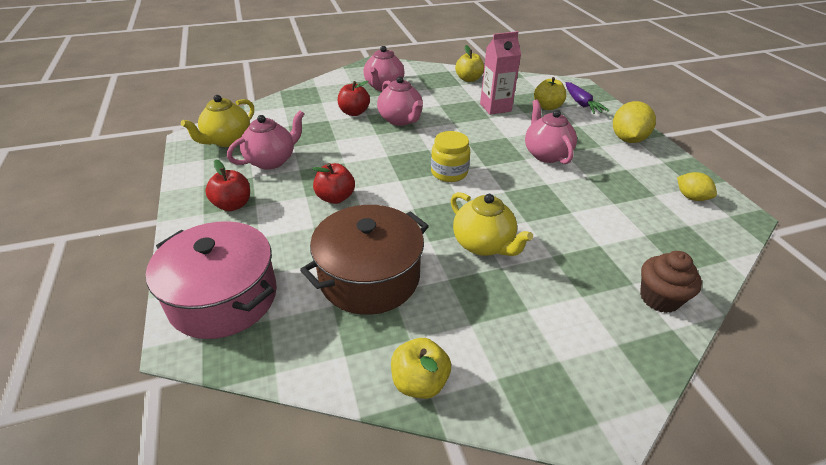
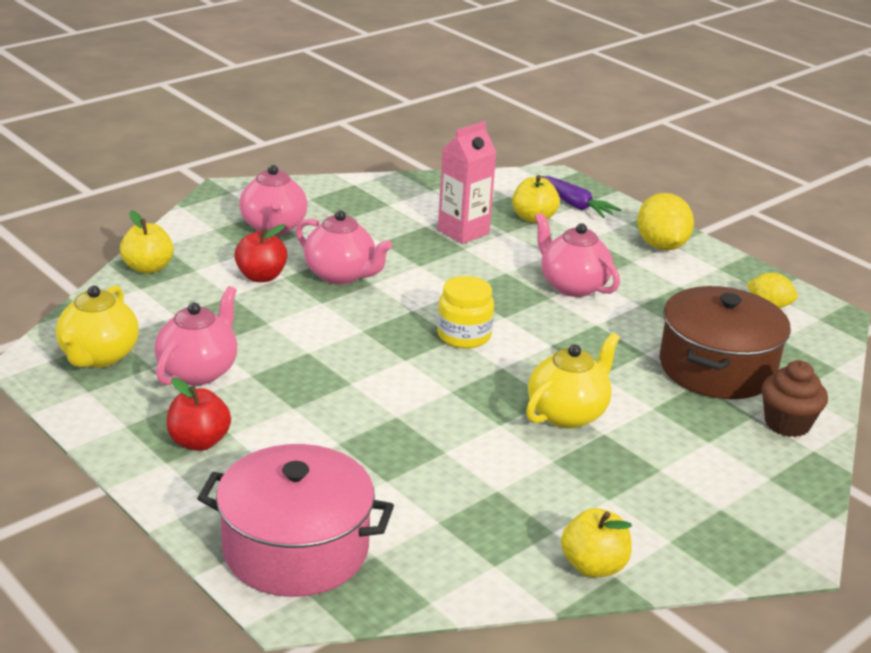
camera: 25 degrees left, 10 degrees down
(335, 197) = (336, 400): red apple -> none
(369, 277) = (458, 481): brown pot -> brown pot (717, 368)
(468, 79) = (394, 194): yellow apple -> yellow apple (148, 268)
(483, 245) = (568, 413): yellow teapot -> yellow teapot turned 75 degrees counterclockwise

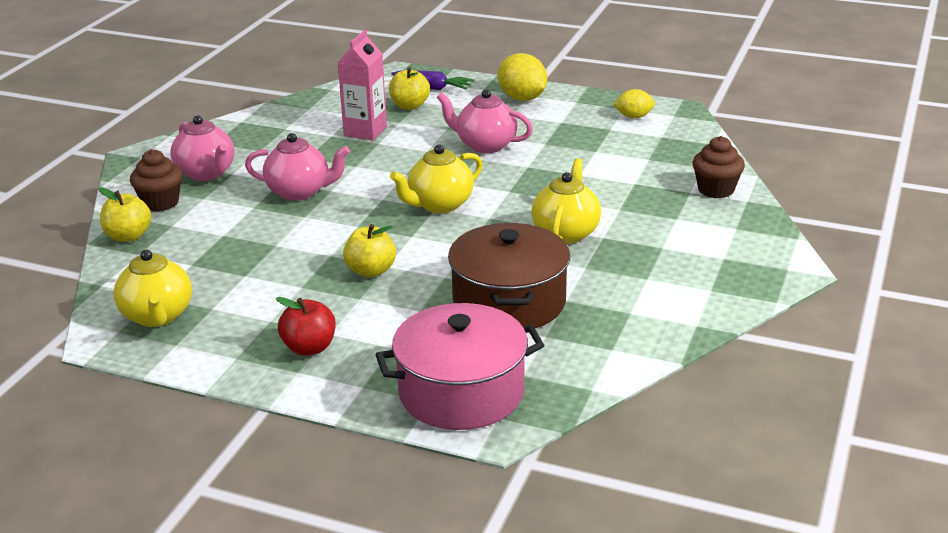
camera: 25 degrees left, 0 degrees up
(198, 371) = (255, 298): pink teapot -> none
(206, 244) = (160, 203): none -> brown cupcake
(261, 276) = (234, 213): red apple -> none
(464, 336) = (439, 205): yellow jar -> yellow teapot
(593, 566) = (677, 324): yellow apple -> yellow apple (371, 271)
(717, 368) = (637, 169): brown pot -> brown pot (509, 302)

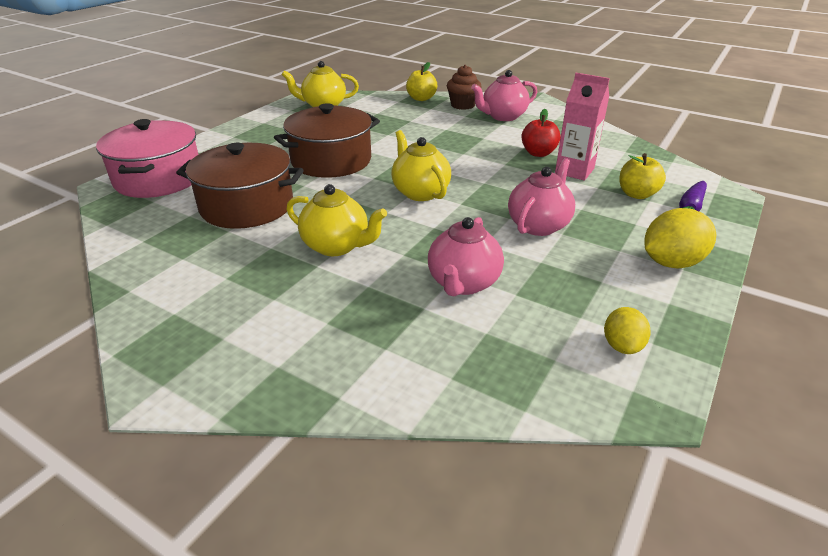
camera: 100 degrees right, 5 degrees up
(299, 192) = (464, 143): pink teapot -> pink teapot (463, 283)
(309, 348) = (254, 139): red apple -> red apple (538, 153)
(371, 271) = (331, 161): yellow apple -> brown pot
(716, 190) = (381, 374): brown cupcake -> none

